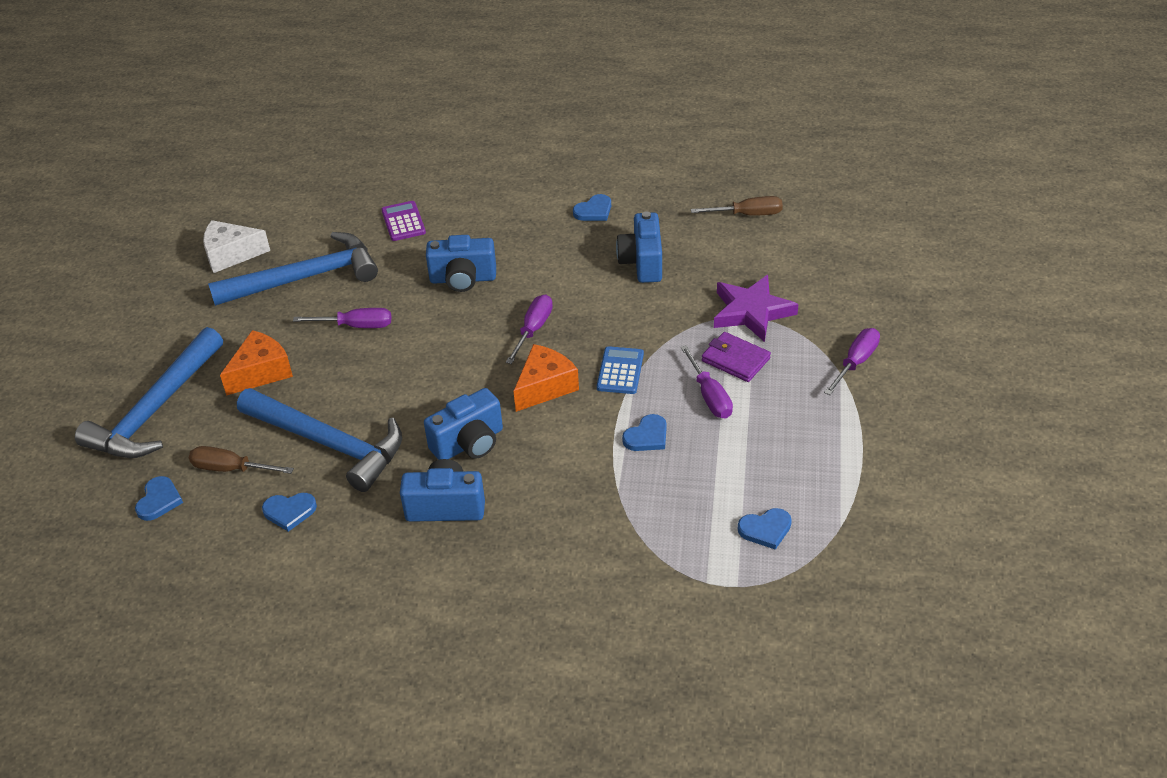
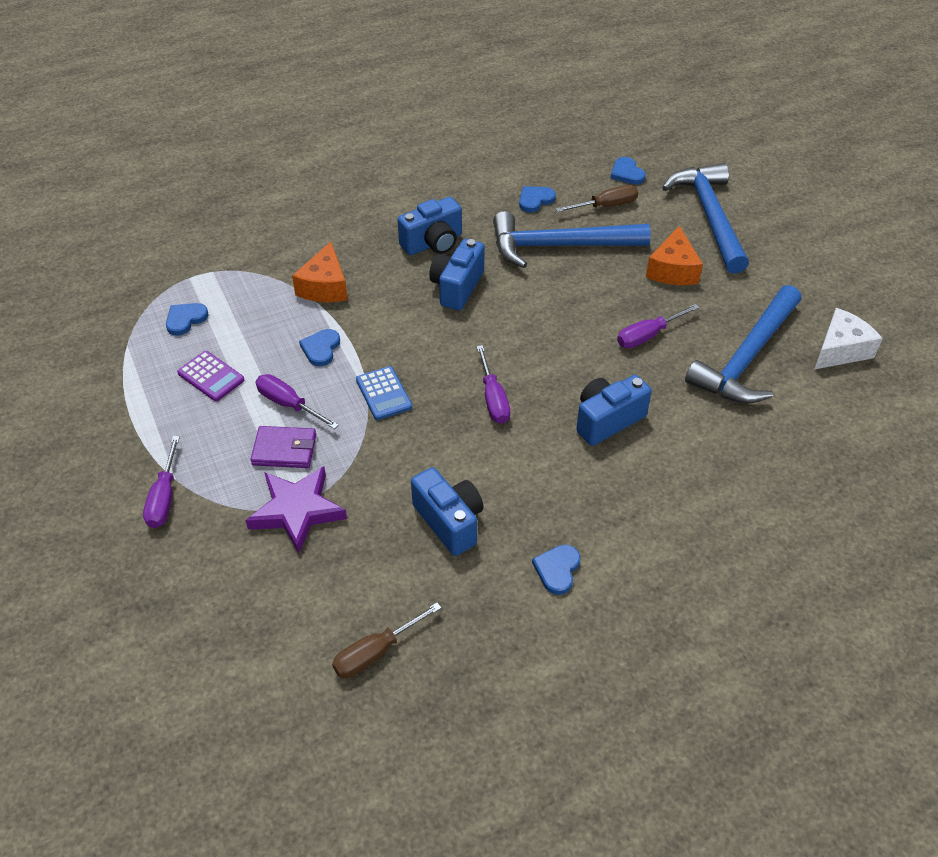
camera: 145 degrees right, 5 degrees up
(403, 222) = (736, 458): purple calculator -> purple calculator (211, 376)
(545, 387) = (437, 353): orange cheese -> orange cheese (324, 286)

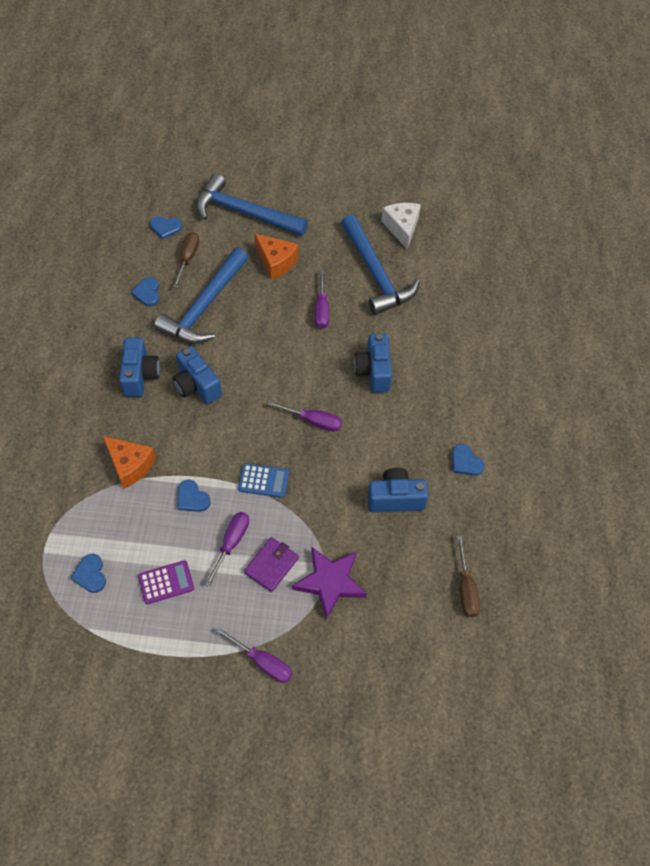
camera: 60 degrees left, 10 degrees up
(289, 404) = (231, 543): purple screwdriver -> purple screwdriver turned 135 degrees clockwise

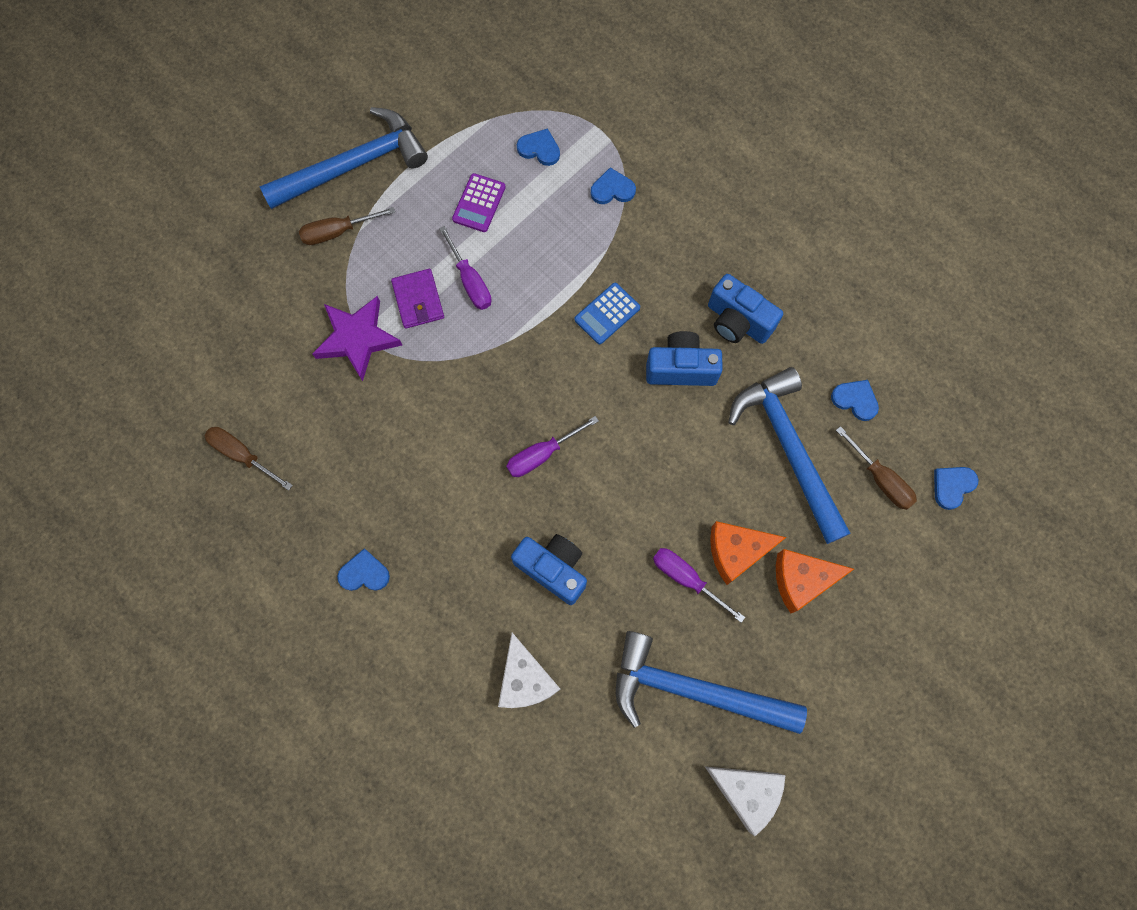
camera: 130 degrees right, 15 degrees up
(130, 465) = (631, 246): orange cheese -> orange cheese (736, 551)
(192, 498) = (547, 278): blue heart -> blue heart (612, 189)
(244, 213) = (915, 601): blue hammer -> blue hammer (354, 165)
(262, 662) = (338, 232): purple screwdriver -> brown screwdriver
(263, 481) = (512, 355): blue calculator -> blue calculator (607, 314)
(395, 499) = (386, 466): blue camera -> none
(442, 346) = (525, 679): none -> white cheese

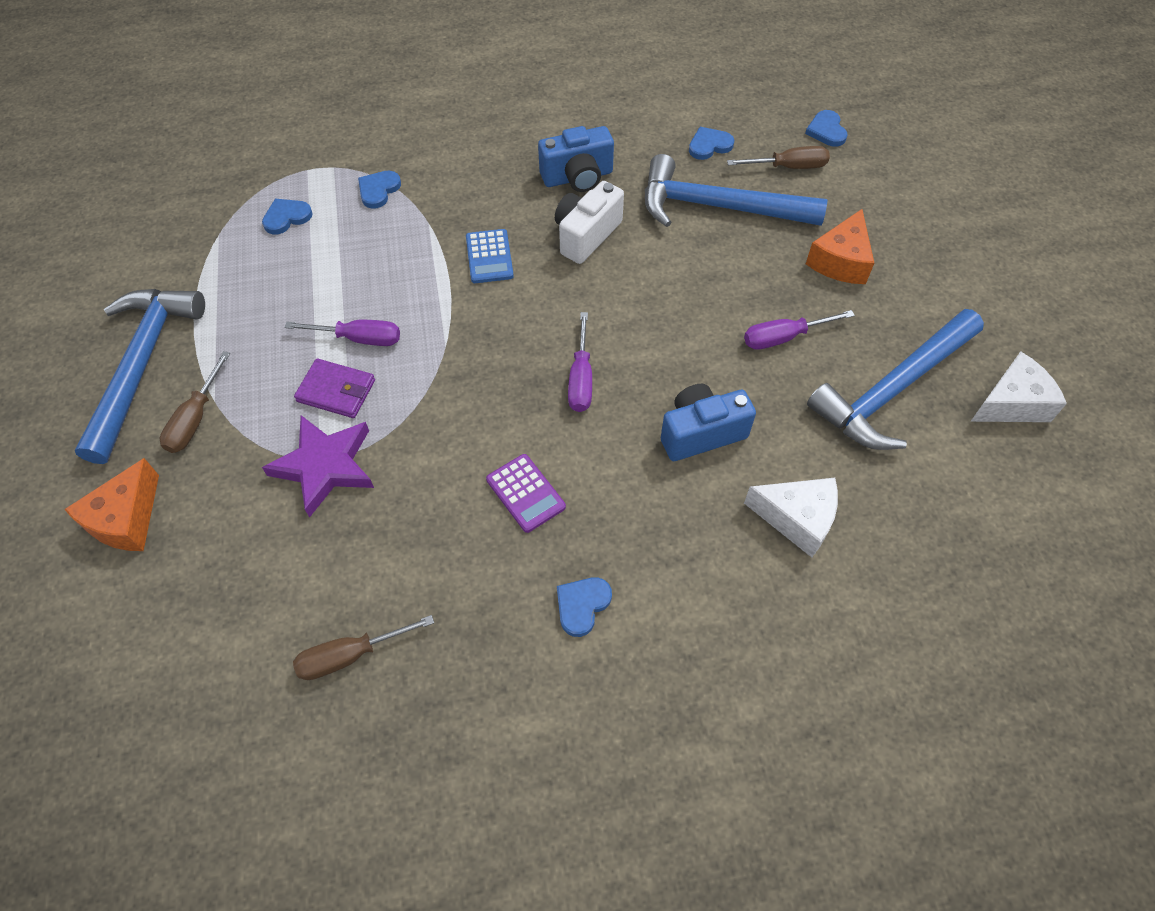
camera: 55 degrees left, 15 degrees down
(479, 203) = (290, 289): purple calculator -> purple calculator (525, 493)
(681, 368) = (586, 235): blue camera -> white camera
(736, 551) = (783, 289): orange cheese -> orange cheese (126, 519)

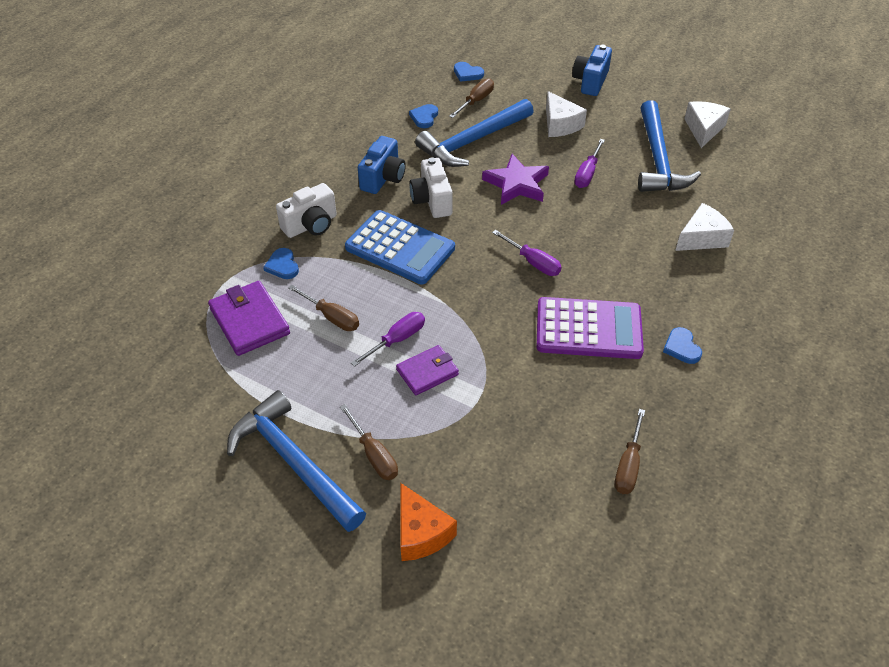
camera: 50 degrees left, 10 degrees down
(286, 217) = (250, 321): blue heart -> purple wallet
(325, 466) = (481, 407): purple star -> purple star (517, 184)
(344, 270) = (331, 317): none -> brown screwdriver
(453, 172) = (311, 225): none -> white camera
(489, 257) = (400, 248): blue calculator -> blue calculator, size x1.95
(525, 493) = (588, 329): purple calculator -> purple calculator, size x1.95
(701, 433) = (617, 239): blue camera -> blue camera (590, 81)
(840, 261) = (560, 124): orange cheese -> white cheese

